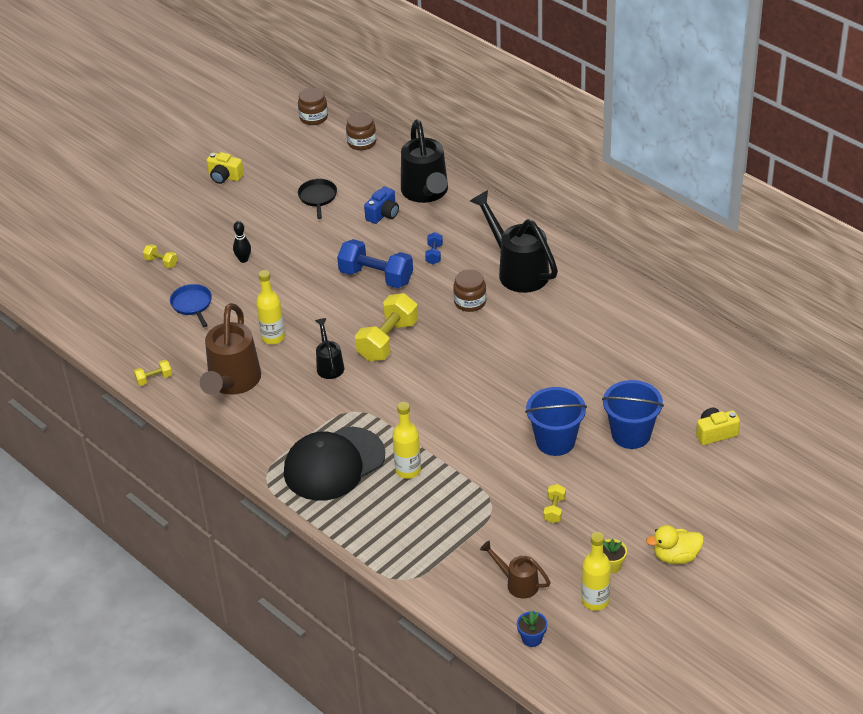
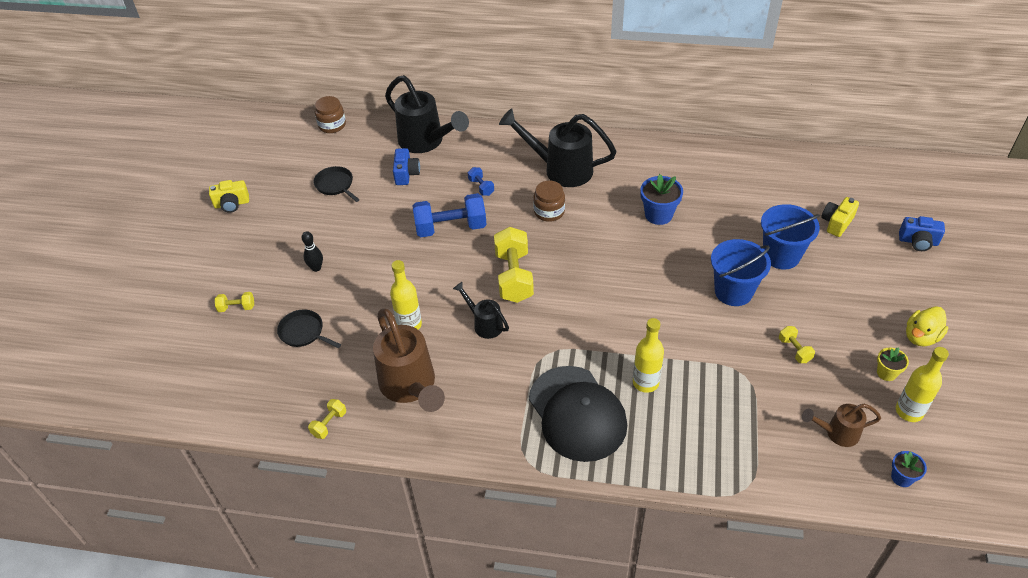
camera: 35 degrees left, 5 degrees up
(192, 304) = (303, 332): blue pan -> black pan
(313, 117) = (270, 122): brown jar -> none
(334, 464) = (577, 413): black cap -> black cap turned 45 degrees counterclockwise
(561, 349) = (658, 215): none -> blue flower pot
(772, 485) = (918, 242): none -> blue camera

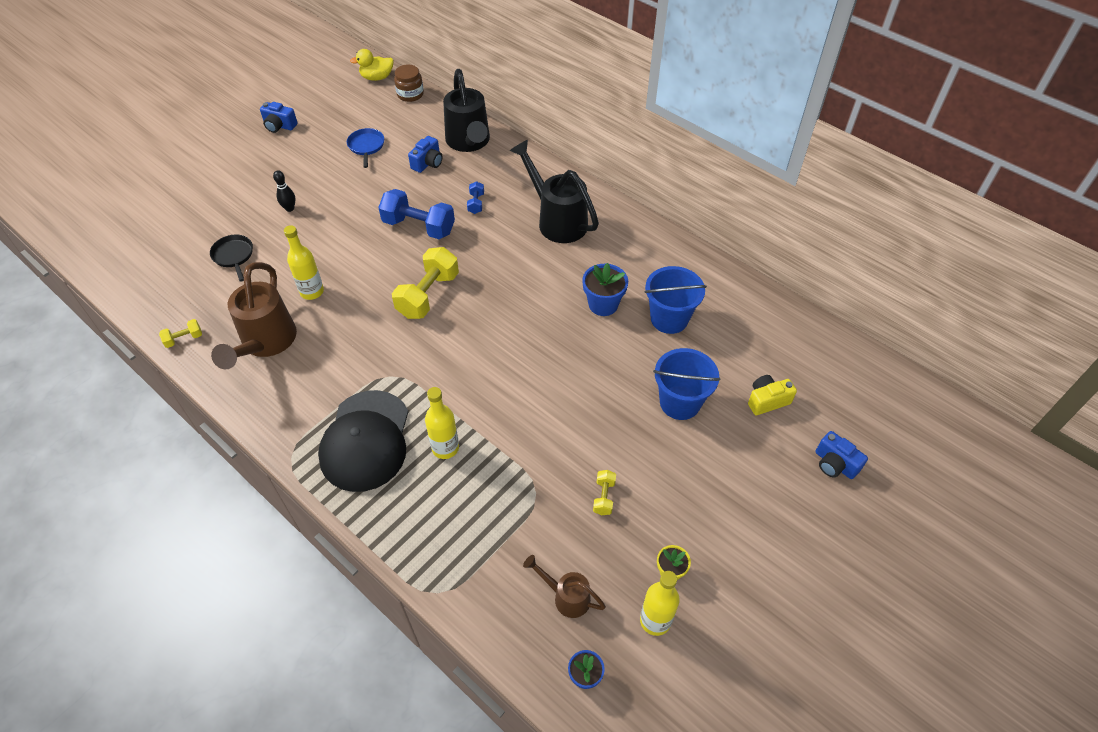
camera: 30 degrees right, 5 degrees up
(232, 204) = (279, 126): yellow camera -> blue camera
(237, 307) = (208, 211): yellow dumbbell -> none
(335, 185) = (366, 146): black pan -> blue pan
(484, 324) = (367, 322): black watering can -> none
(549, 212) = (511, 253): brown jar -> none
(733, 291) = (601, 411): blue bucket -> blue bucket (669, 319)
(921, 337) = (741, 558): yellow duck -> yellow duck (377, 77)

